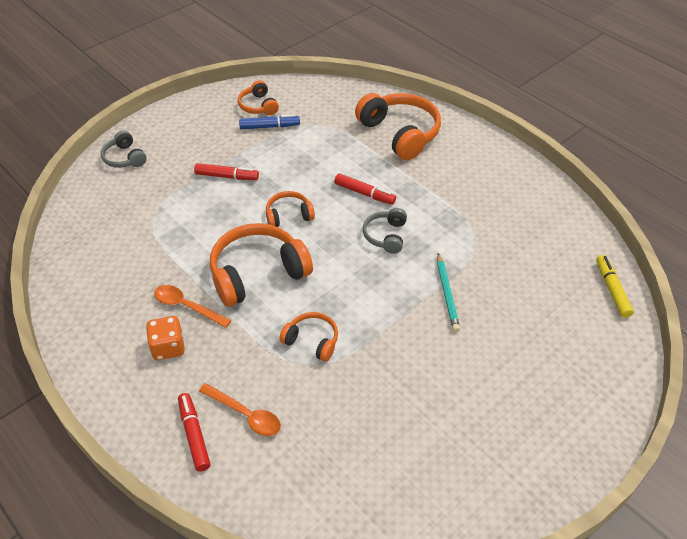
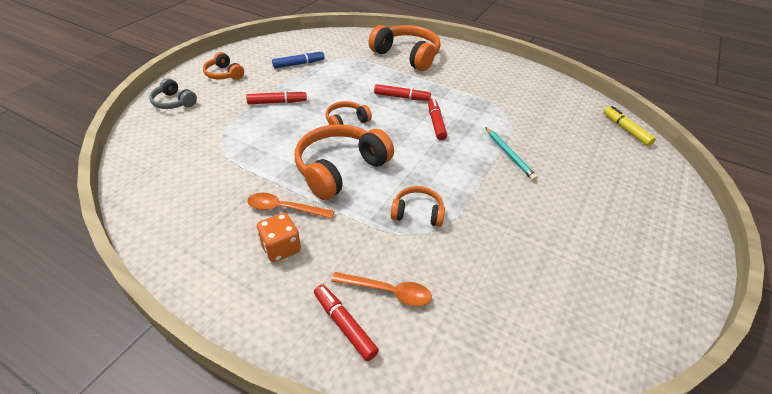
camera: 20 degrees left, 5 degrees down
(258, 106) = (282, 52): orange headphones -> orange headphones (224, 74)
(386, 236) = (436, 123): grey headphones -> red marker

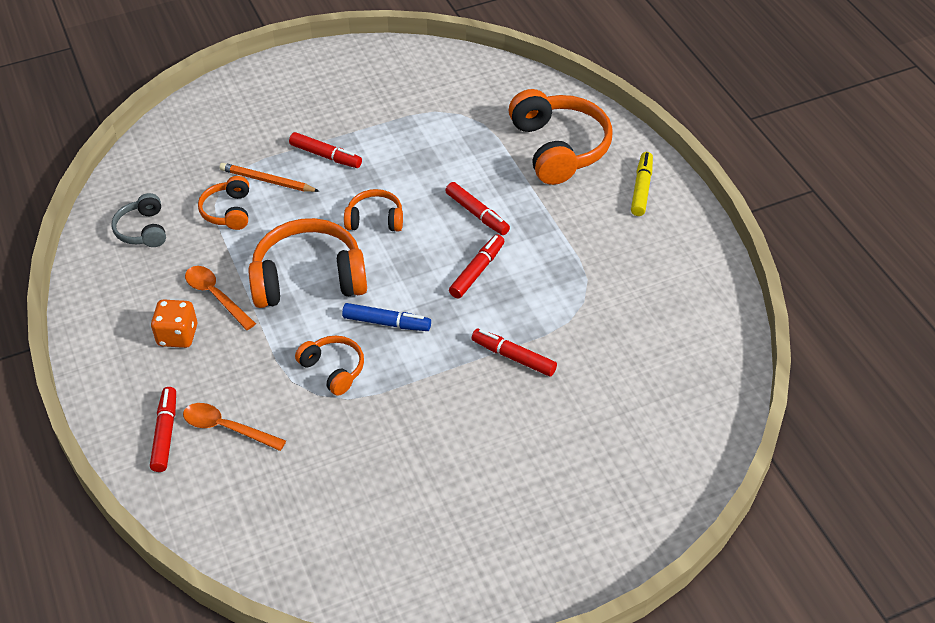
camera: 40 degrees right, 5 degrees up
(174, 102) = (220, 107): grey headphones -> grey headphones (143, 230)
(224, 74) = (304, 85): orange headphones -> orange headphones (228, 211)
(250, 128) = (267, 181): none -> orange pencil
(298, 64) = (404, 104): blue marker -> blue marker (386, 323)
(388, 292) = (227, 428): orange spoon -> orange spoon turned 150 degrees clockwise
(509, 155) = (513, 357): turquoise pencil -> red marker
(626, 130) = (719, 404): yellow marker -> yellow marker (641, 189)

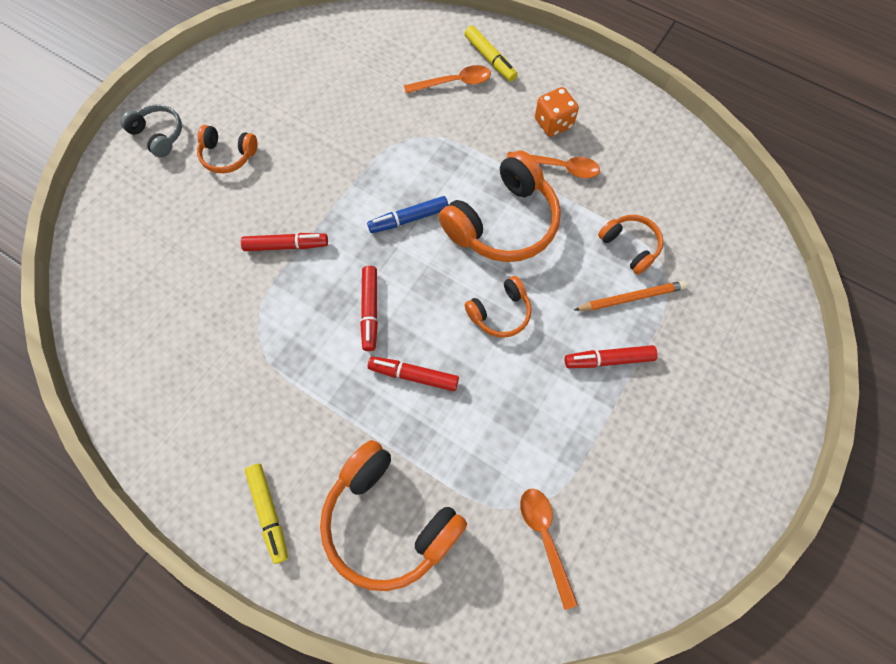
camera: 145 degrees right, 20 degrees up
(143, 230) = (676, 189): grey headphones -> grey headphones (158, 135)
(165, 434) = (490, 58): red marker -> yellow marker
(333, 369) = (417, 160): orange headphones -> orange headphones (228, 155)
(463, 96) = (545, 538): none -> orange spoon

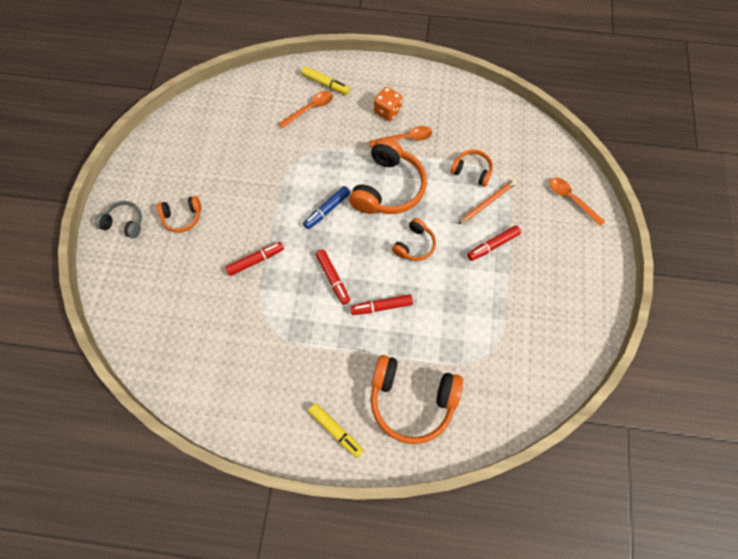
camera: 25 degrees left, 0 degrees up
(545, 538) = (507, 366): orange spoon -> orange spoon (571, 199)

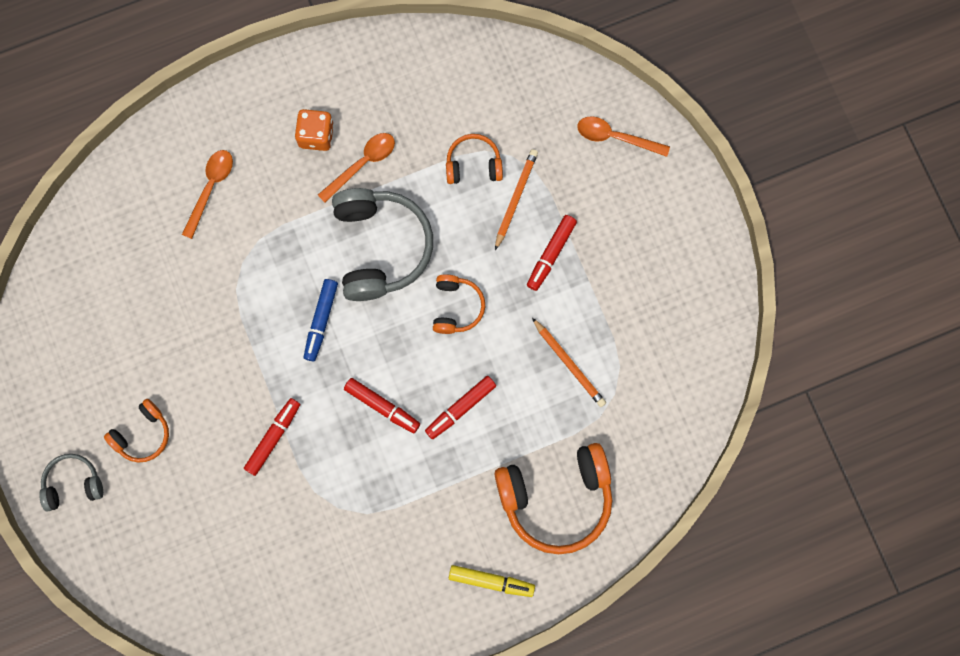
camera: 30 degrees left, 10 degrees up
(325, 84) = (208, 138): yellow marker -> none
(388, 187) = (380, 247): orange headphones -> grey headphones
(468, 317) = (569, 364): none -> orange pencil

